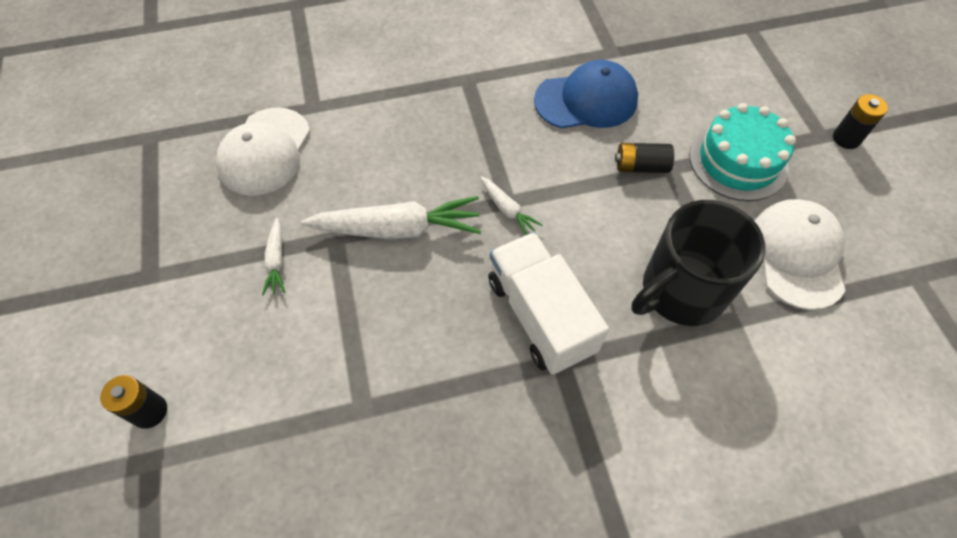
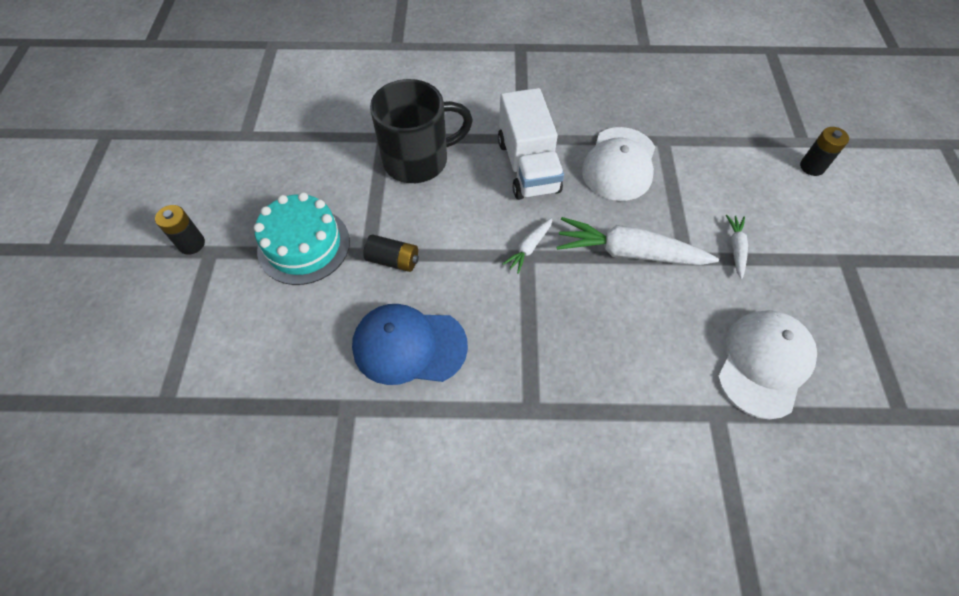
camera: 165 degrees left, 0 degrees up
(507, 210) = (529, 248): white carrot -> white carrot turned 120 degrees counterclockwise
(797, 255) = (316, 164): white cap -> white cap (619, 164)

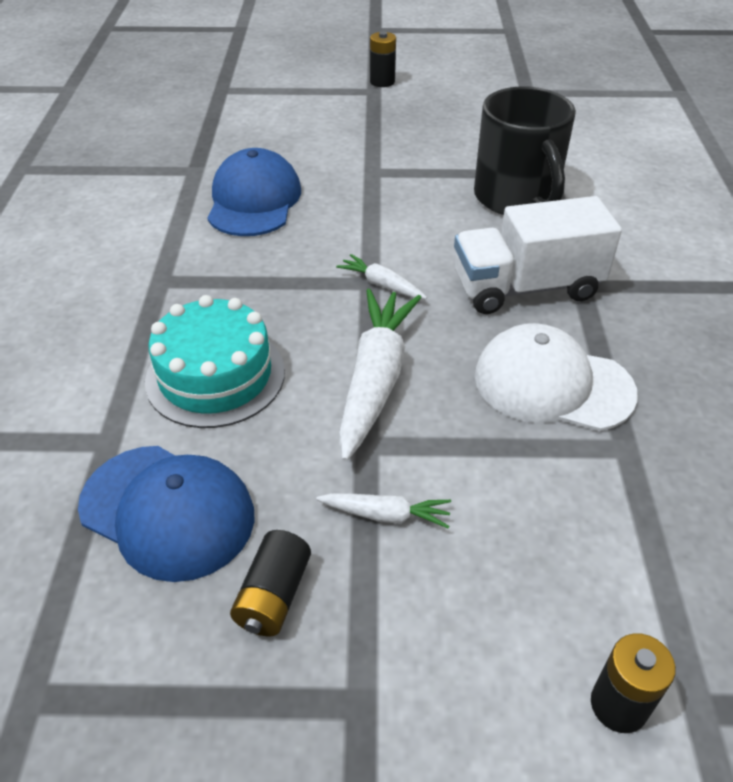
camera: 90 degrees right, 15 degrees down
(304, 245) = (382, 135): turquoise cake -> turquoise cake (215, 376)
(393, 260) = (363, 187): black battery -> black battery (274, 595)
(764, 363) = (167, 511): white cap -> blue cap

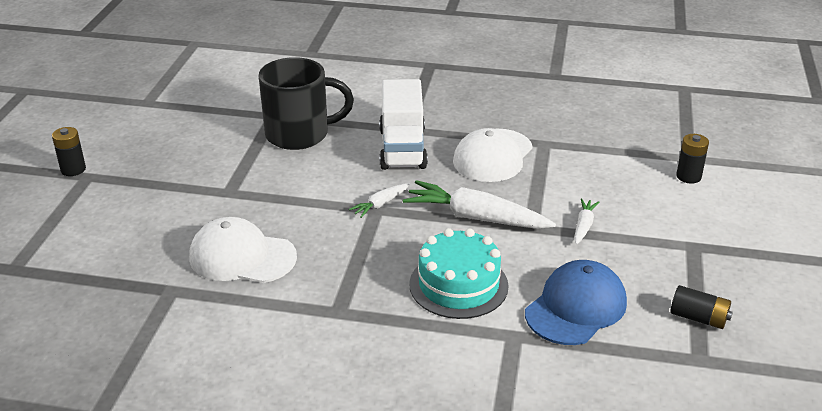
camera: 80 degrees left, 10 degrees down
(254, 201) = (242, 257): blue cap -> white cap
(274, 595) = (635, 269): black battery -> black battery (698, 318)

